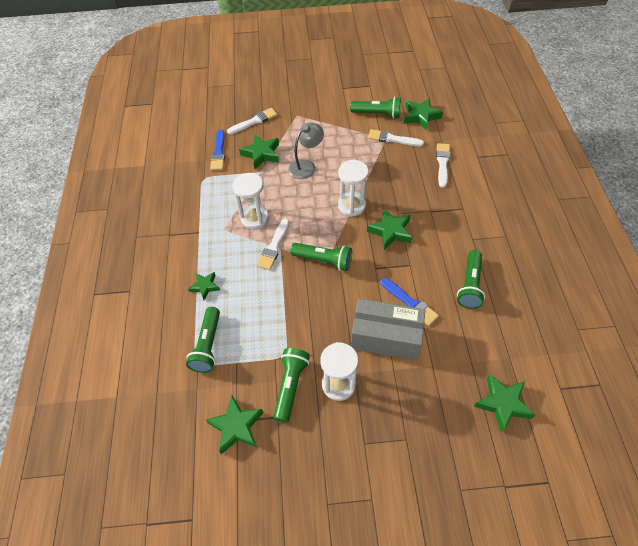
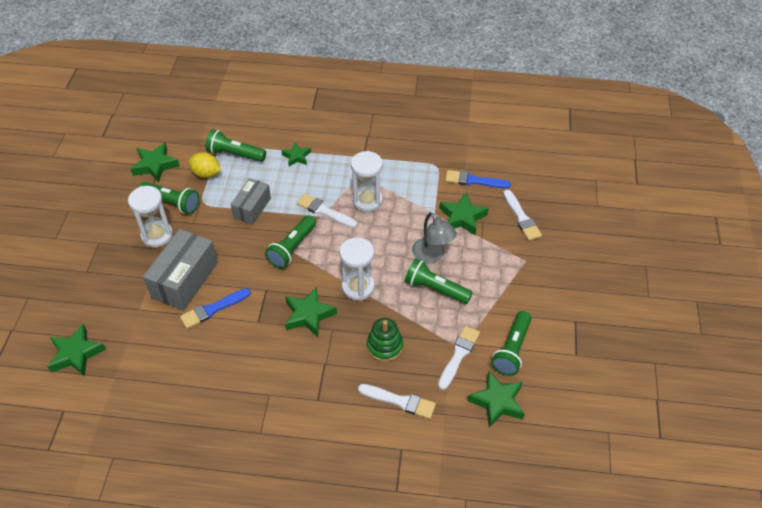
camera: 100 degrees right, 5 degrees down
(241, 365) = (206, 174): none -> yellow lemon
(282, 306) = (252, 208): none -> grey box
(401, 179) = (384, 346): none -> green stacking toy
(469, 285) = (210, 370): green flashlight -> green flashlight (435, 289)

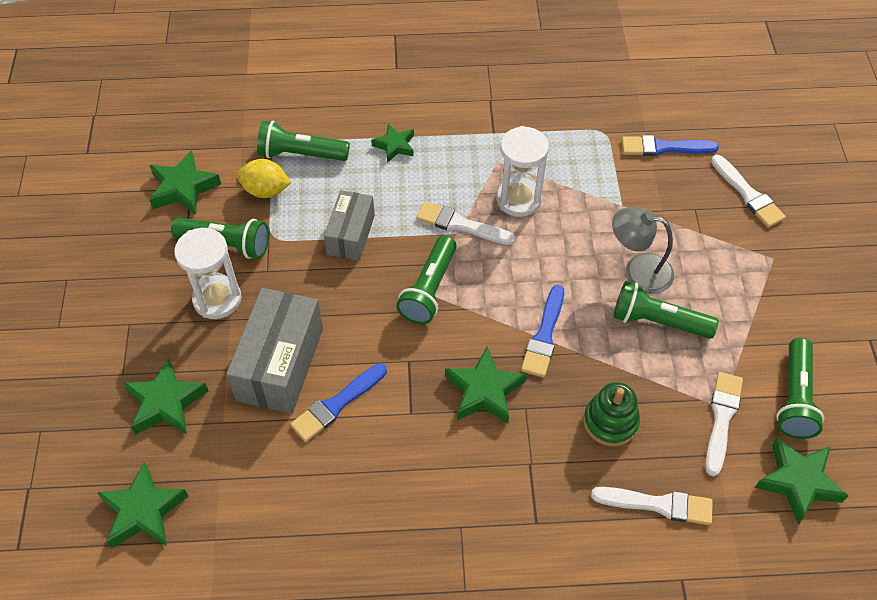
camera: 10 degrees left, 5 degrees up
(358, 287) = (544, 336): white hourglass -> blue brush
(432, 256) = (638, 271): grey lamp -> grey lamp turned 150 degrees clockwise
(462, 217) = (664, 206): green star -> green star (166, 403)

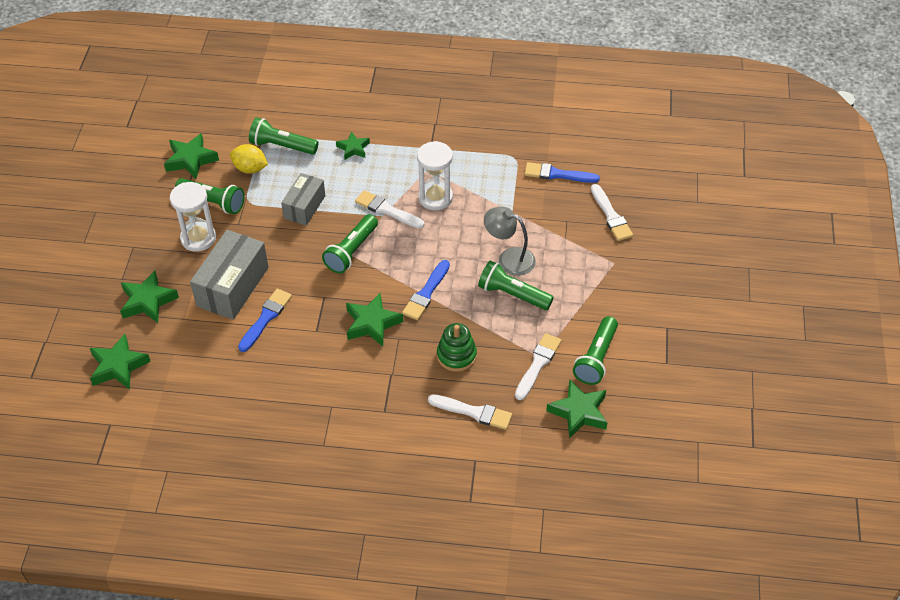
camera: 10 degrees right, 5 degrees down
(337, 404) = (266, 318): blue brush -> blue brush turned 150 degrees clockwise

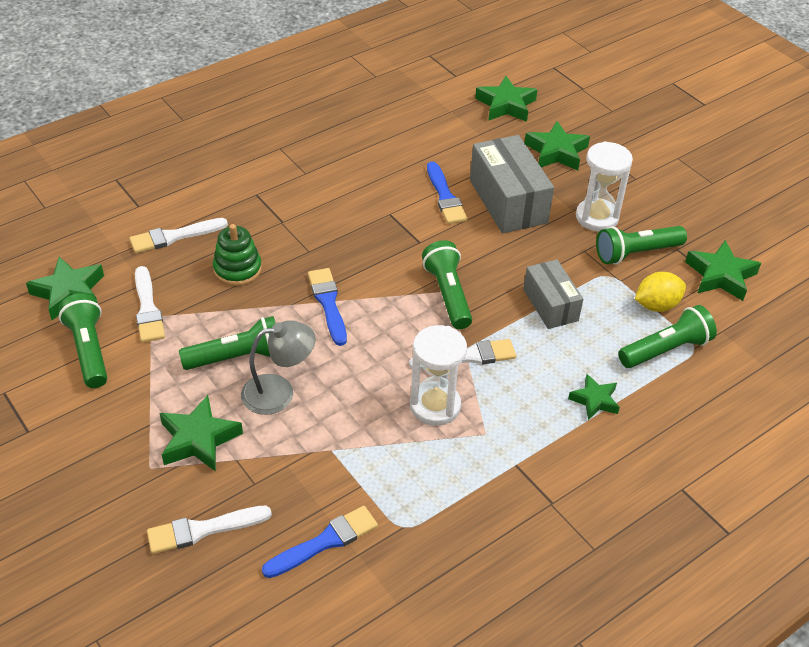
camera: 135 degrees right, 5 degrees down
(372, 323) = (348, 248): green star -> green star (199, 439)
(611, 216) = (203, 530): white brush -> white brush turned 45 degrees counterclockwise

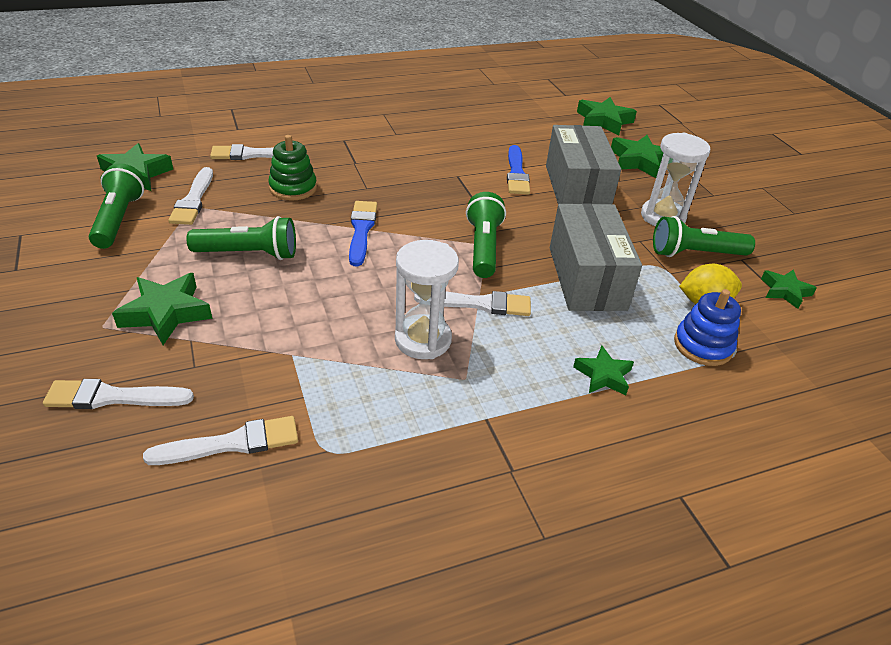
camera: 15 degrees right, 5 degrees down
(279, 392) = (270, 291): grey lamp -> none
(325, 542) = (232, 443): blue brush -> white brush
(550, 305) = (586, 278): grey box -> grey box, size x1.60
(666, 350) = (703, 345): green flashlight -> blue stacking toy
(720, 276) = (785, 291): green star -> green star, size x0.64

